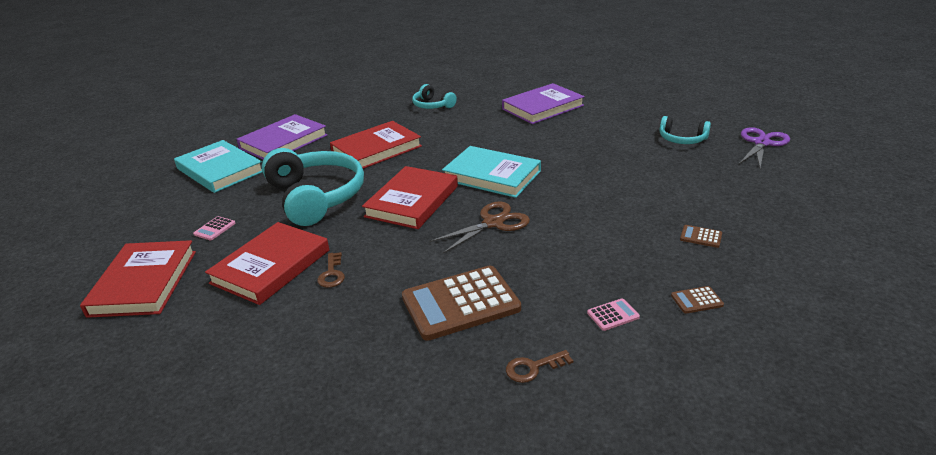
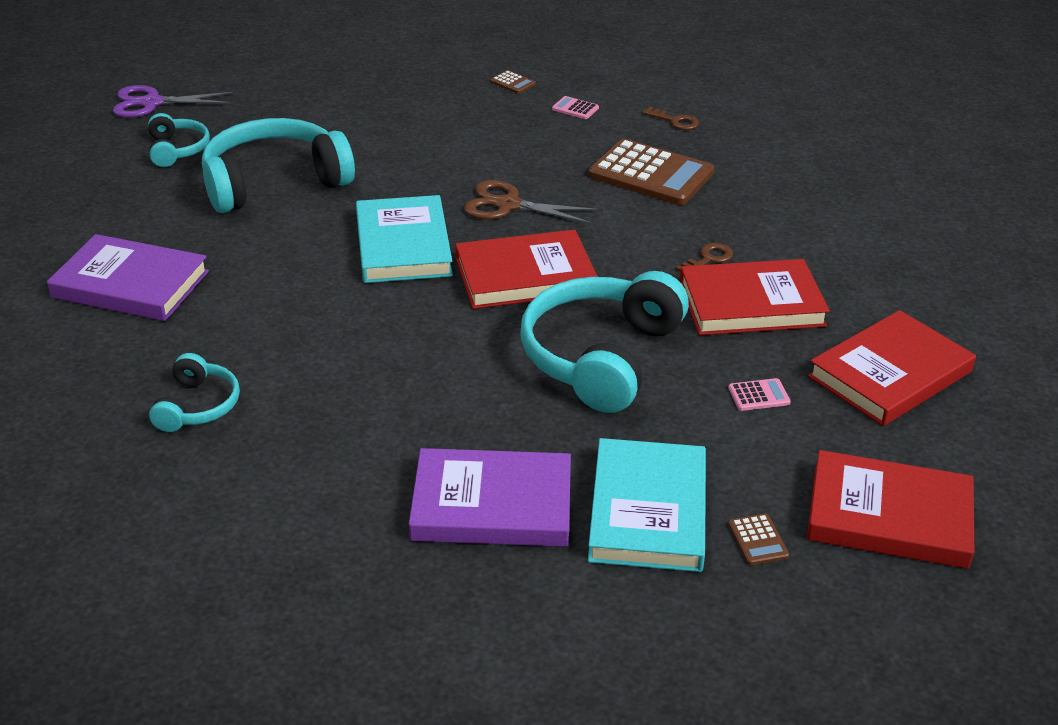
camera: 130 degrees left, 5 degrees up
(376, 149) = (421, 379): red book -> red book (889, 516)
(609, 157) = (274, 182): none -> turquoise headphones
(701, 237) = (410, 98): brown calculator -> brown calculator (757, 540)

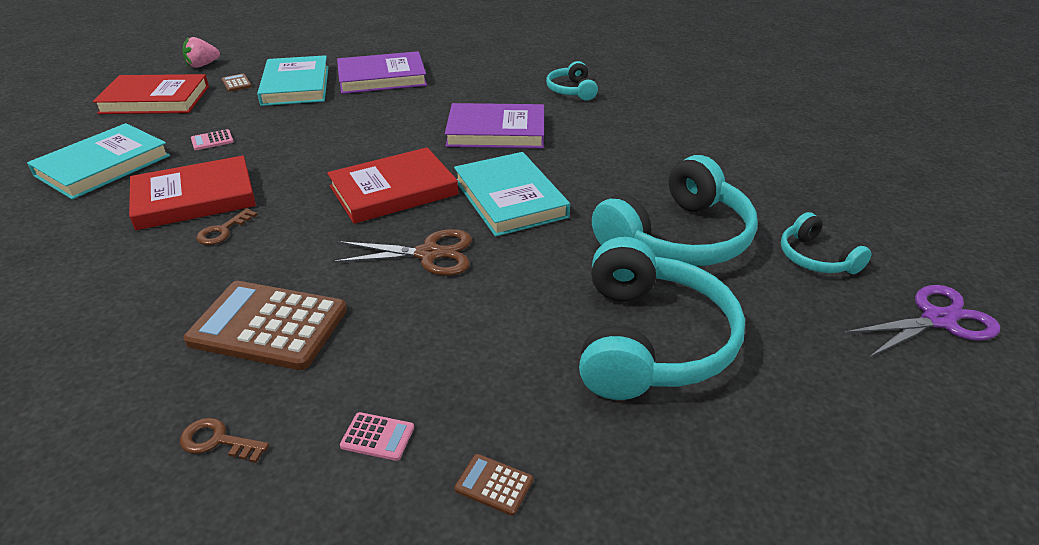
camera: 165 degrees right, 0 degrees up
(130, 284) = (691, 139): purple book -> purple book (496, 131)
(601, 357) = (324, 146): turquoise headphones -> turquoise headphones (650, 341)
(844, 624) = (202, 65): none -> pink strawberry
(890, 374) = (103, 166): red book -> turquoise book

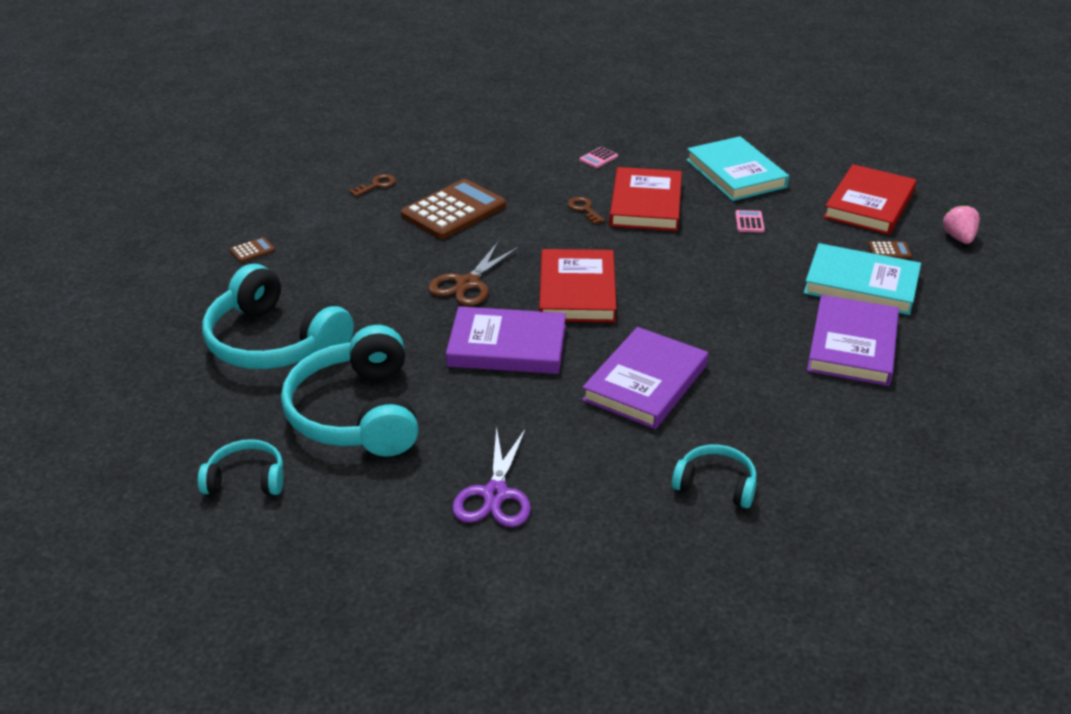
camera: 120 degrees right, 0 degrees up
(377, 437) = (324, 226): pink calculator -> pink calculator (598, 158)
(510, 198) = (507, 346): turquoise book -> purple book
(938, 320) = (117, 496): purple scissors -> purple scissors (495, 494)

